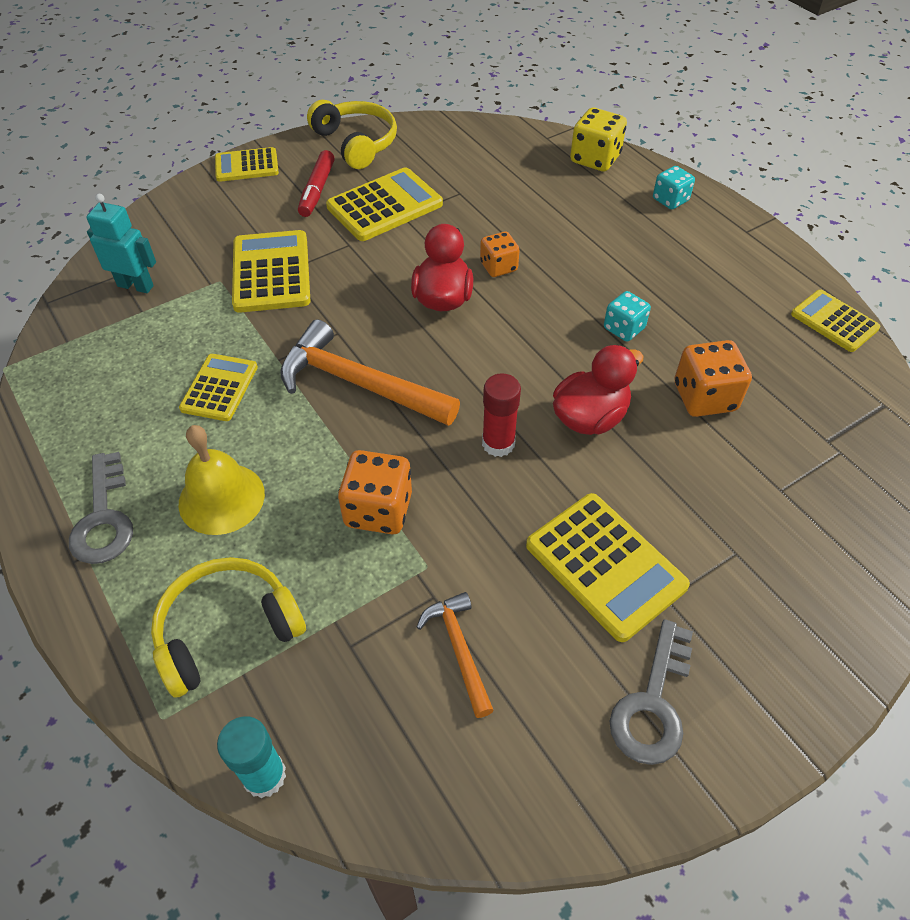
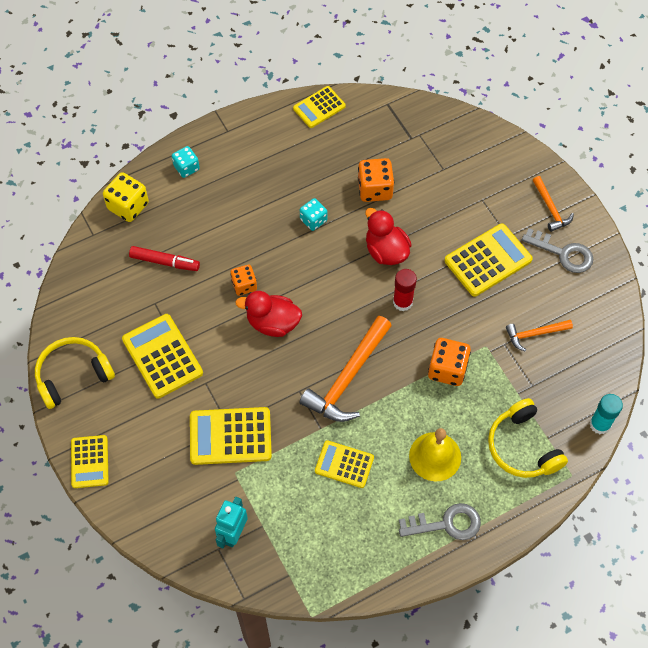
camera: 85 degrees left, 10 degrees up
(317, 190) = (134, 405): red marker -> red marker (165, 262)
(755, 678) = (550, 208): none -> orange hammer

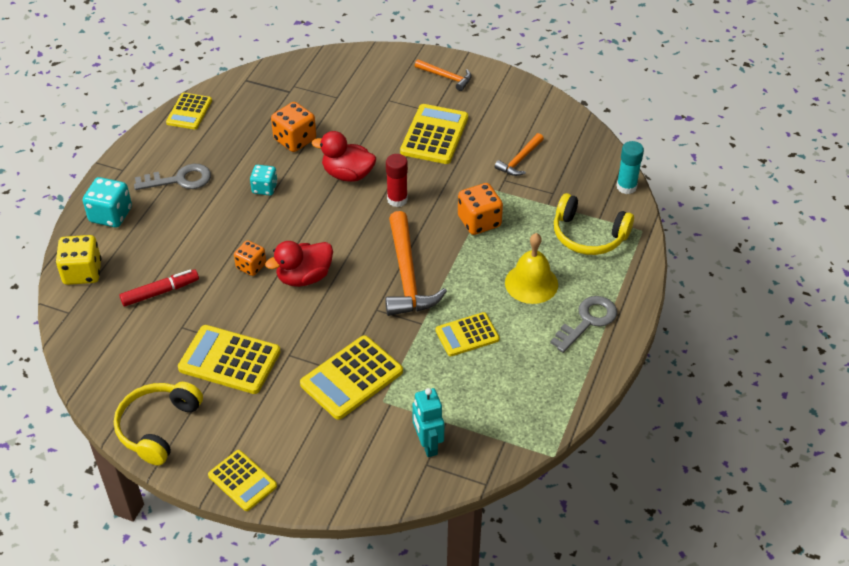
camera: 40 degrees left, 15 degrees down
(186, 168) = (110, 215): turquoise dice -> turquoise dice, size x1.54
(563, 253) = (485, 99): grey key -> grey key (180, 180)

